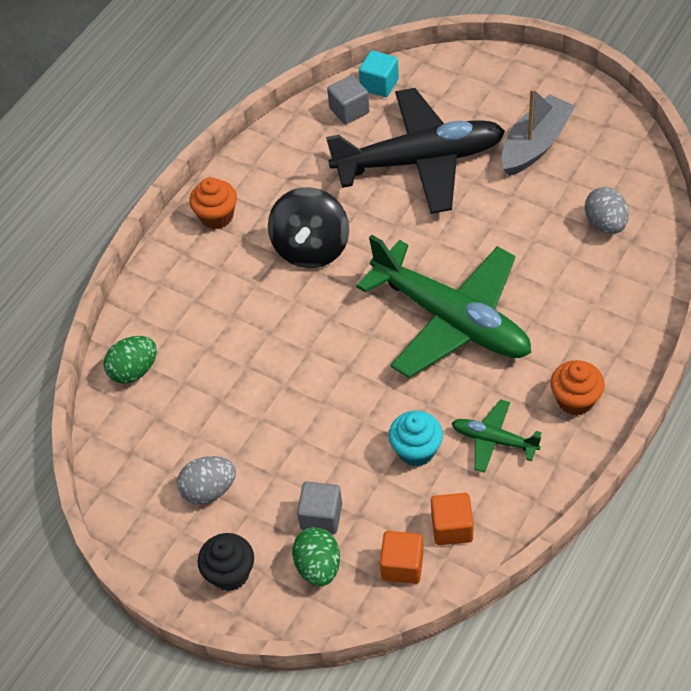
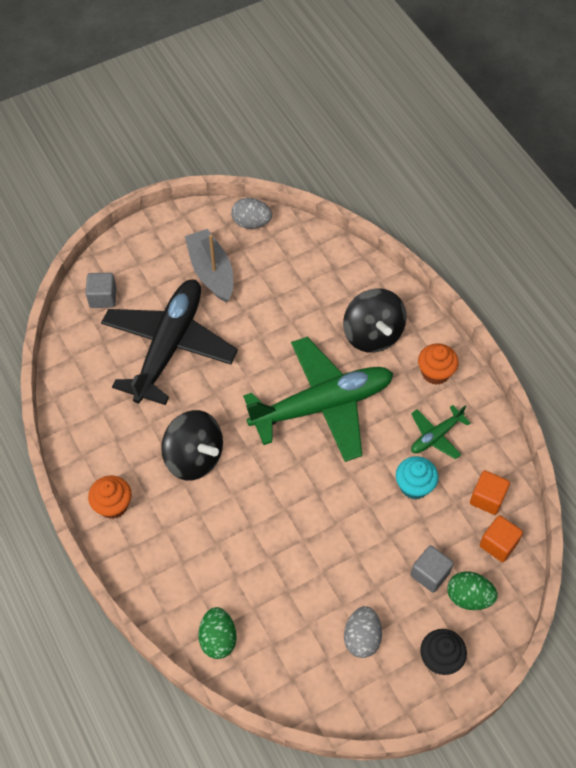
camera: 65 degrees left, 5 degrees up
(349, 110) = (83, 363): grey cube -> grey cube (103, 297)
(379, 85) = (75, 330): turquoise cube -> none
(576, 318) = (372, 334): none -> black spinning top
(605, 224) = (309, 274): grey egg -> grey egg (251, 223)

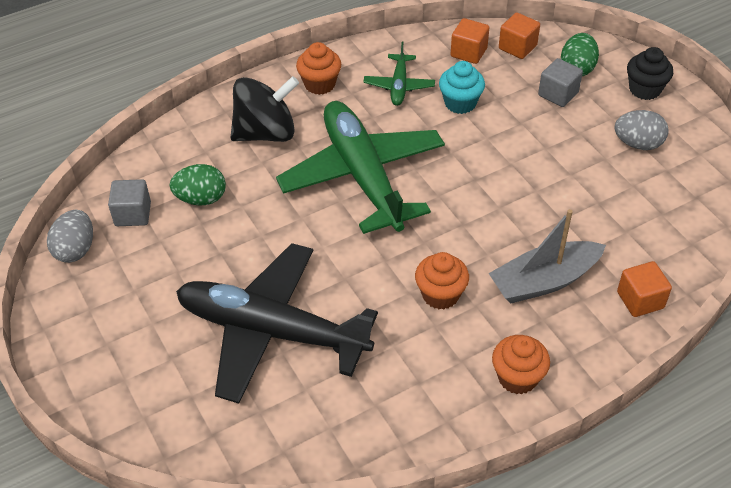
camera: 90 degrees left, 10 degrees down
(103, 297) = (181, 419): grey cube -> grey cube (133, 214)
(178, 607) = (640, 300): none -> orange cube
(194, 457) = (440, 295): black spinning top -> orange cupcake
(211, 272) = (152, 290): grey boat -> grey boat (544, 281)
(218, 639) = (669, 261): green egg -> green egg (201, 199)
(436, 436) = (399, 86): green plane -> green plane turned 45 degrees clockwise

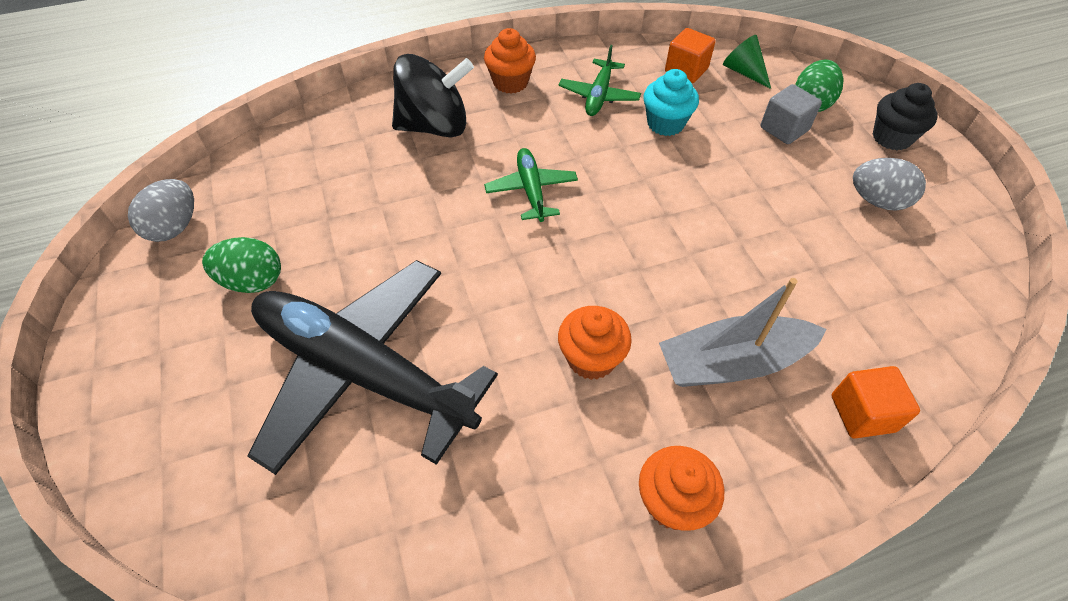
camera: 10 degrees right, 5 degrees up
(133, 214) = (255, 196): grey cube -> none
(201, 199) = (337, 189): green egg -> green egg (253, 281)
(362, 175) = (531, 190): green plane -> green plane, size x0.45
(517, 47) = (743, 72): orange cube -> green cone

